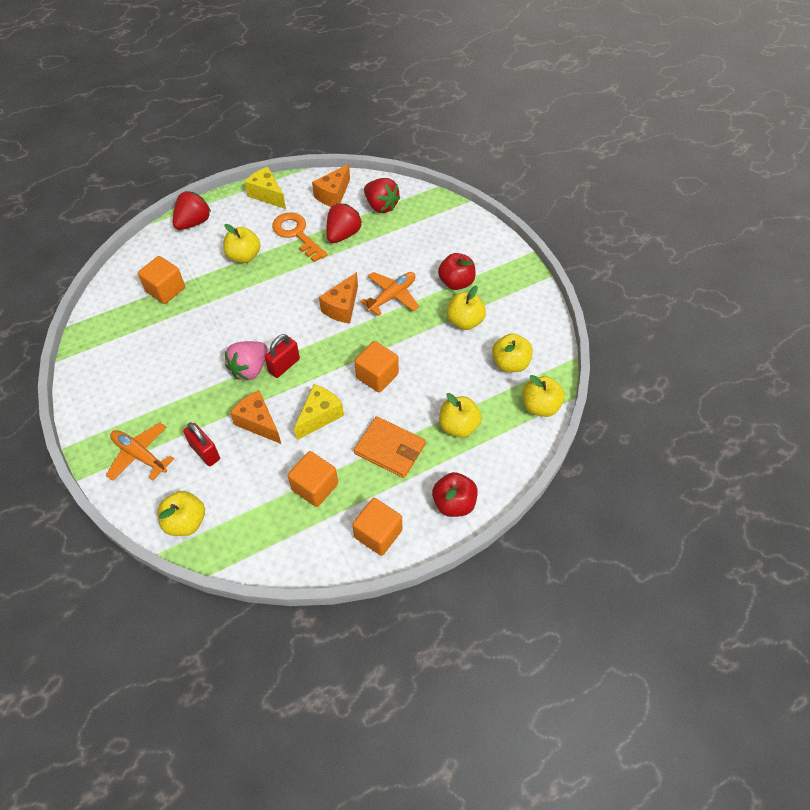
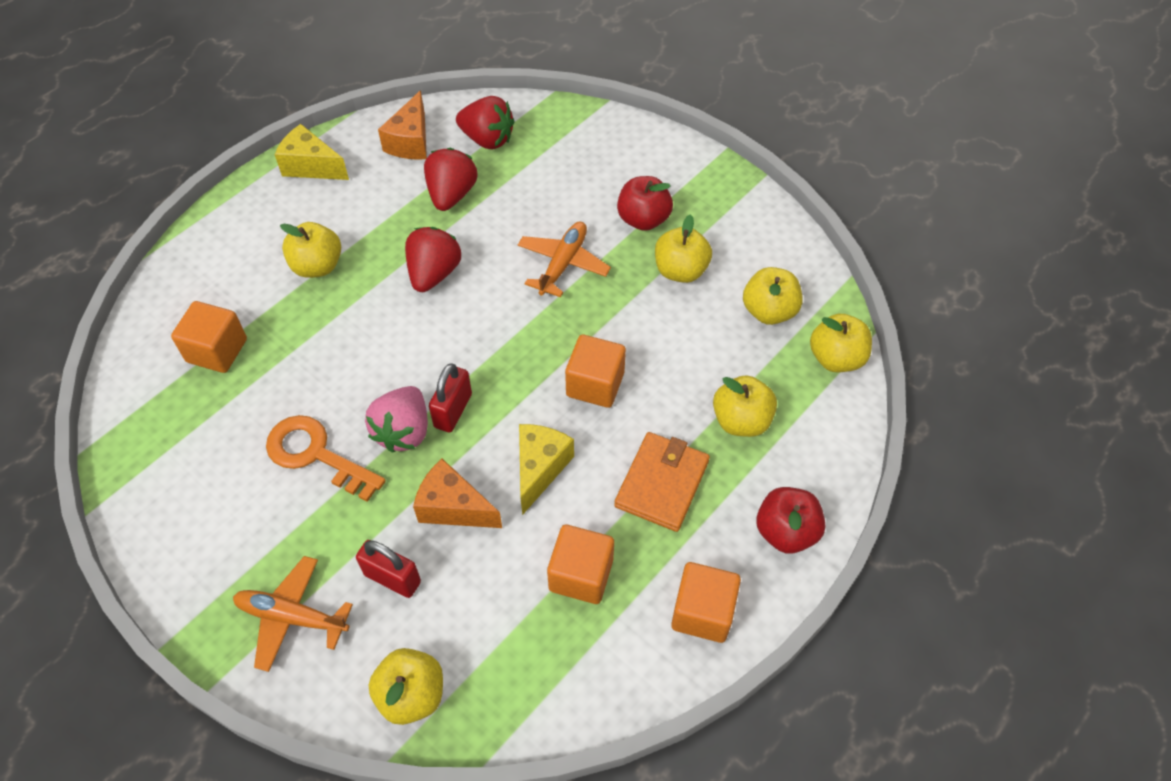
camera: 20 degrees left, 0 degrees up
(193, 222) = (215, 236): red strawberry -> red strawberry (434, 273)
(297, 234) = (382, 212): orange key -> orange key (316, 455)
(342, 307) = (499, 300): orange cheese -> none
(390, 449) = (662, 484): orange wallet -> orange wallet turned 75 degrees counterclockwise

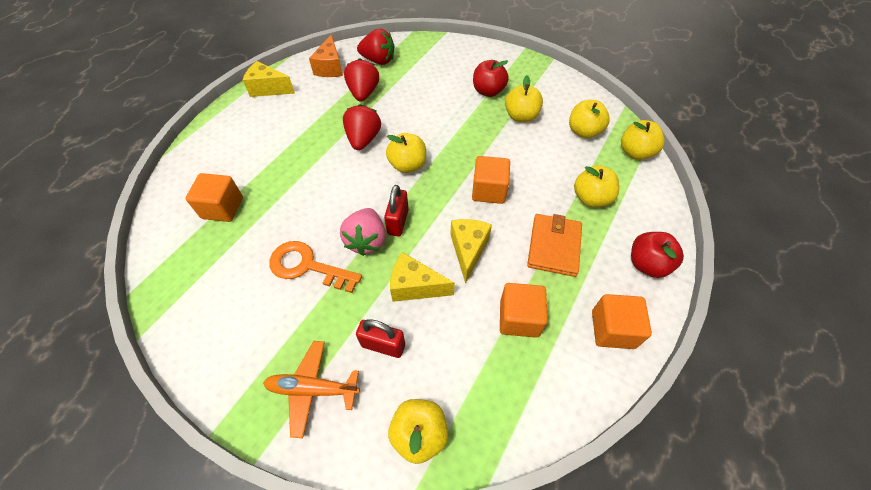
camera: 10 degrees left, 0 degrees up
(317, 266) = (284, 145): yellow apple -> yellow apple (407, 165)
(453, 507) = (415, 286): orange cheese -> yellow cheese
(563, 264) = (446, 122): orange plane -> none

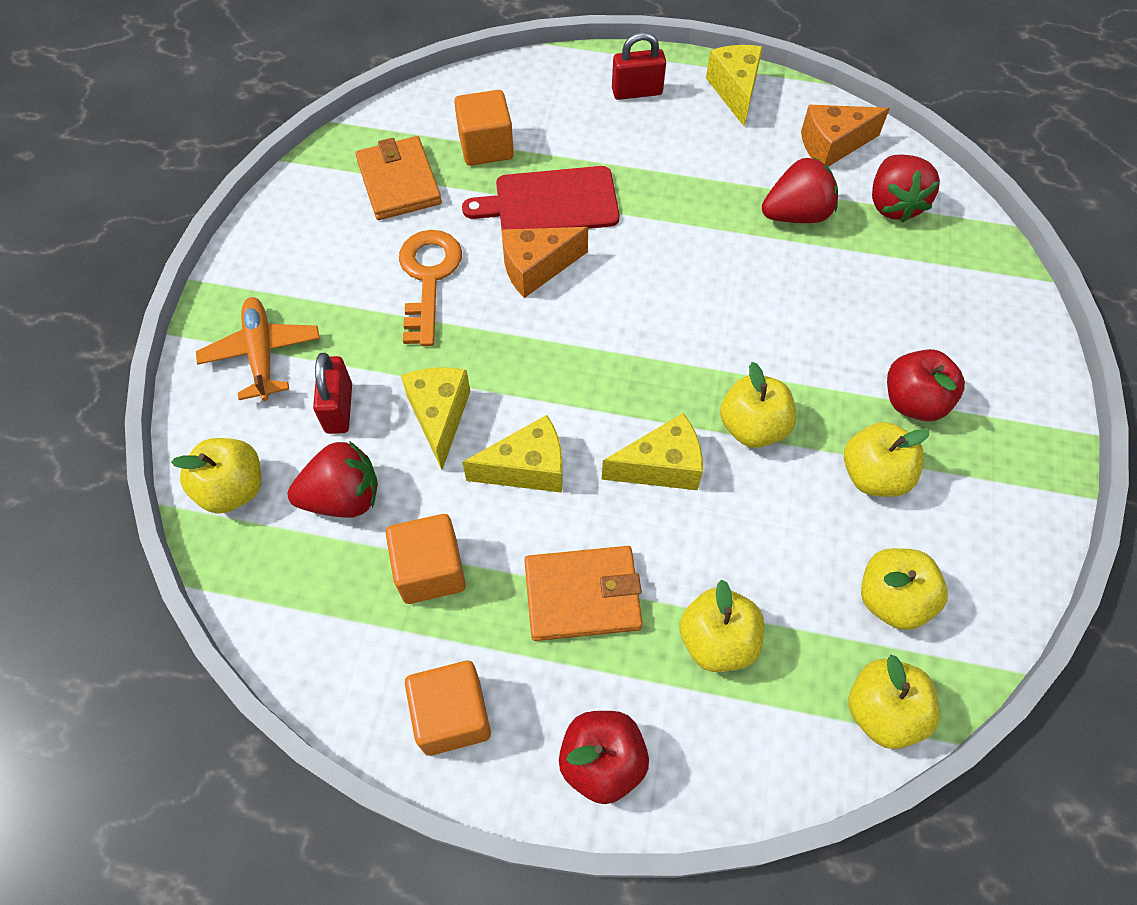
camera: 70 degrees right, 5 degrees up
(216, 264) = (399, 182): none -> orange wallet
(289, 188) = (550, 202): none -> red cutting board
(333, 208) = (536, 268): none -> orange cheese
(363, 139) = (689, 254): red strawberry -> red strawberry (343, 497)
(367, 240) = (495, 330): pink strawberry -> none
(398, 222) = (544, 357): red padlock -> red padlock (637, 92)
(407, 165) = (663, 332): yellow apple -> yellow apple (752, 427)
(489, 190) = (661, 466): orange cube -> yellow cheese

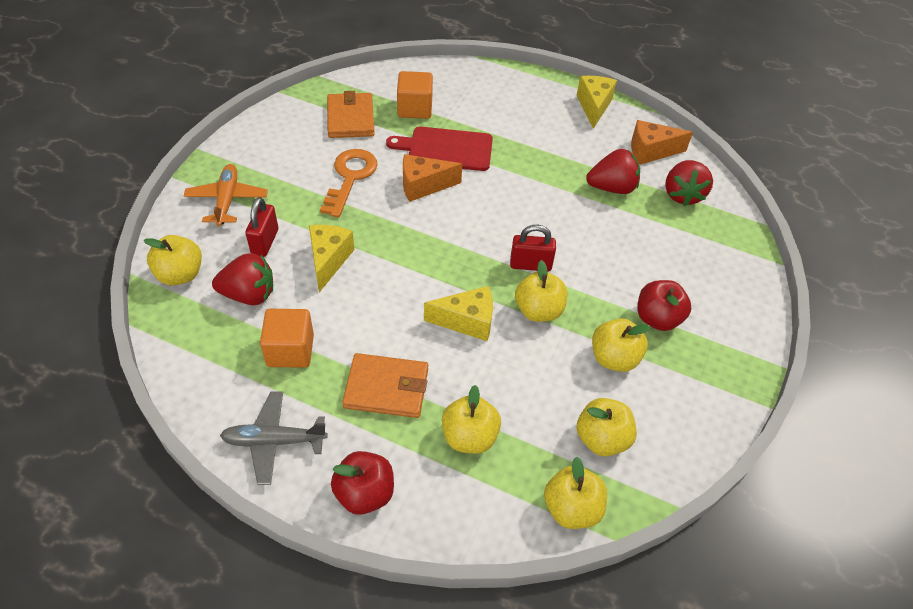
camera: 10 degrees right, 10 degrees down
(452, 715) = (274, 441): orange cube -> grey plane
(527, 468) = (376, 303): yellow cheese -> none
(637, 92) = (526, 95): red padlock -> red padlock (530, 265)

